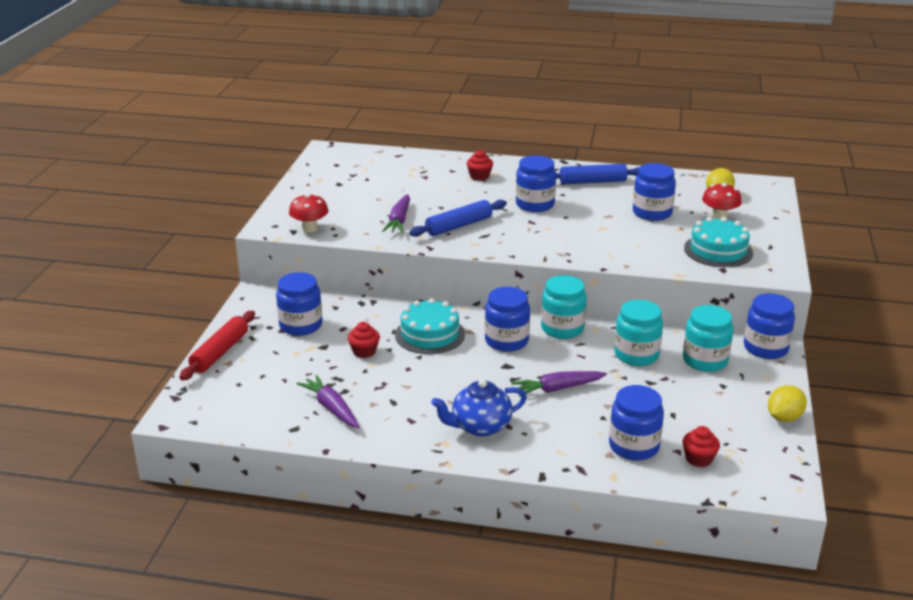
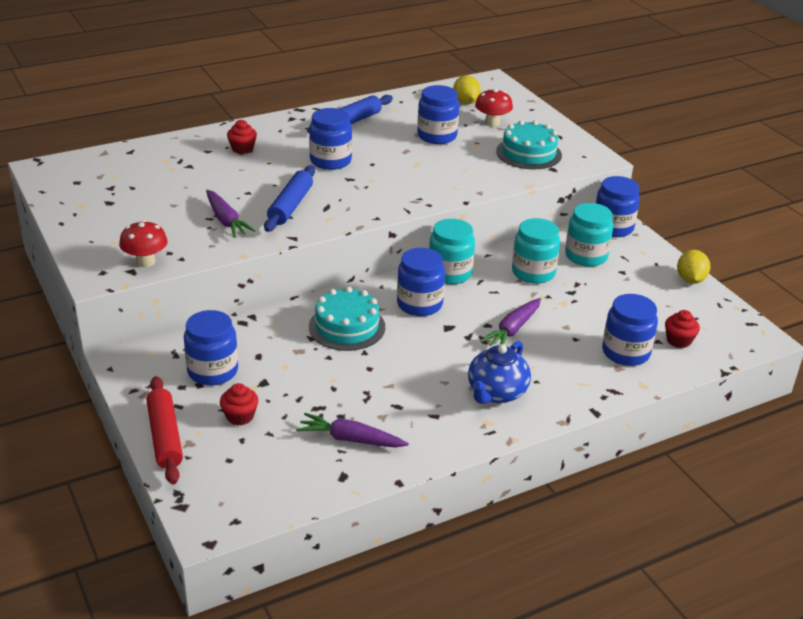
camera: 40 degrees left, 5 degrees up
(364, 351) = (309, 370): red cupcake -> red cupcake (240, 416)

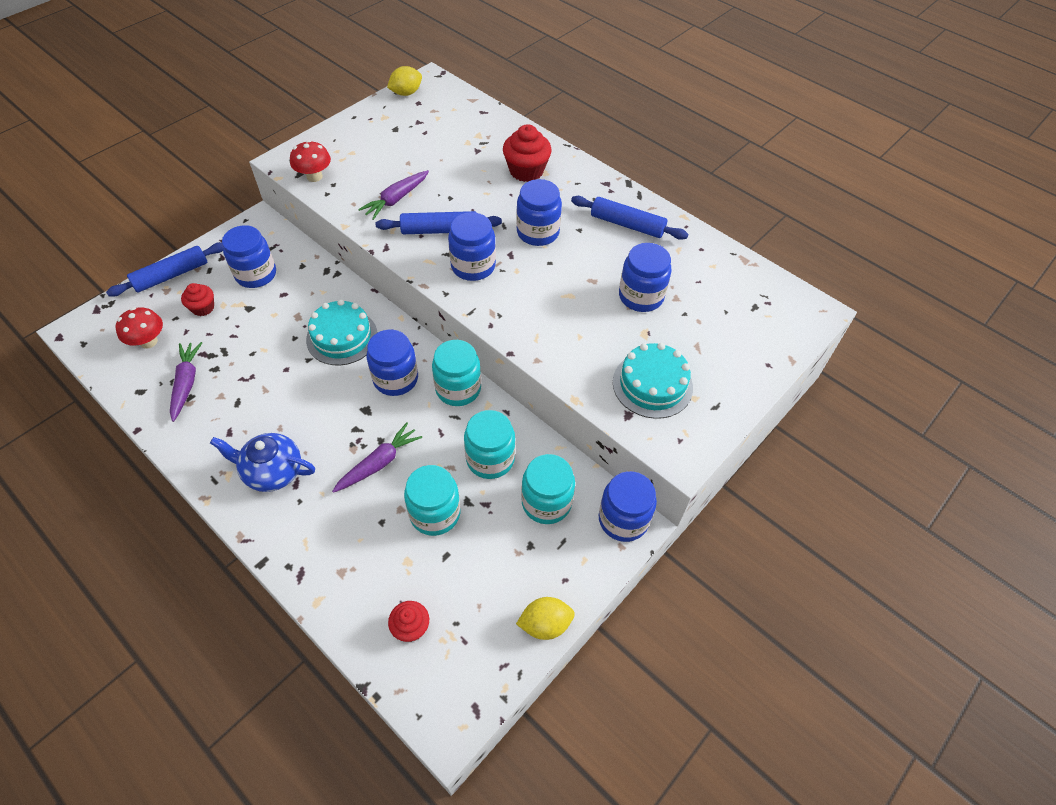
camera: 70 degrees right, 20 degrees up
(165, 436) = (171, 275): red rolling pin -> blue rolling pin
(242, 149) = (526, 171): red cupcake -> red cupcake, size x1.66
(466, 102) = (740, 301): yellow lemon -> yellow lemon (406, 93)
(492, 123) = (705, 336): red mushroom -> red mushroom (148, 341)
(513, 329) = (379, 463): purple carrot -> purple carrot turned 120 degrees clockwise
(577, 310) = (435, 513): none -> turquoise jar
(625, 352) = (371, 575): blue jar -> blue jar (473, 266)

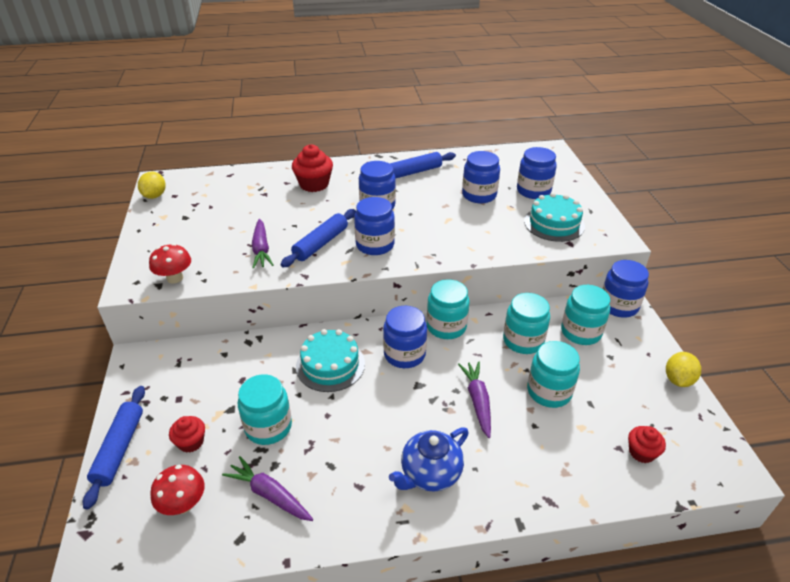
camera: 50 degrees left, 15 degrees down
(248, 341) = (268, 427): none -> turquoise jar
(256, 274) = (197, 387): blue jar -> blue jar (533, 191)

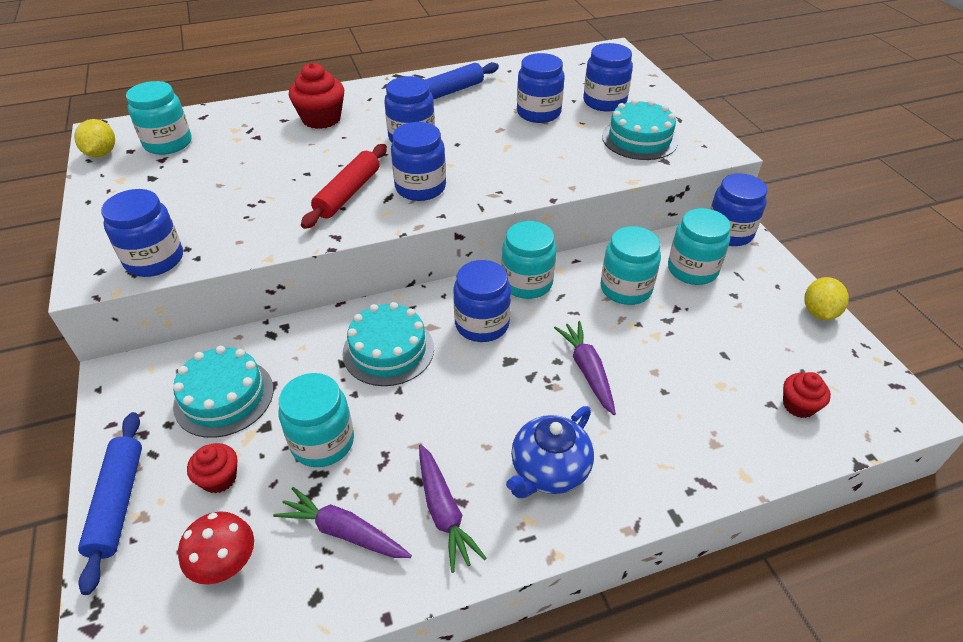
camera: 10 degrees left, 5 degrees up
(175, 278) = (154, 260): red mushroom -> blue jar
(206, 383) = (224, 397): none -> turquoise cake
(261, 249) = (268, 209): purple carrot -> purple carrot (444, 512)
(320, 243) = (348, 193): blue rolling pin -> red rolling pin
(549, 391) = (671, 347): turquoise jar -> turquoise jar (168, 143)

